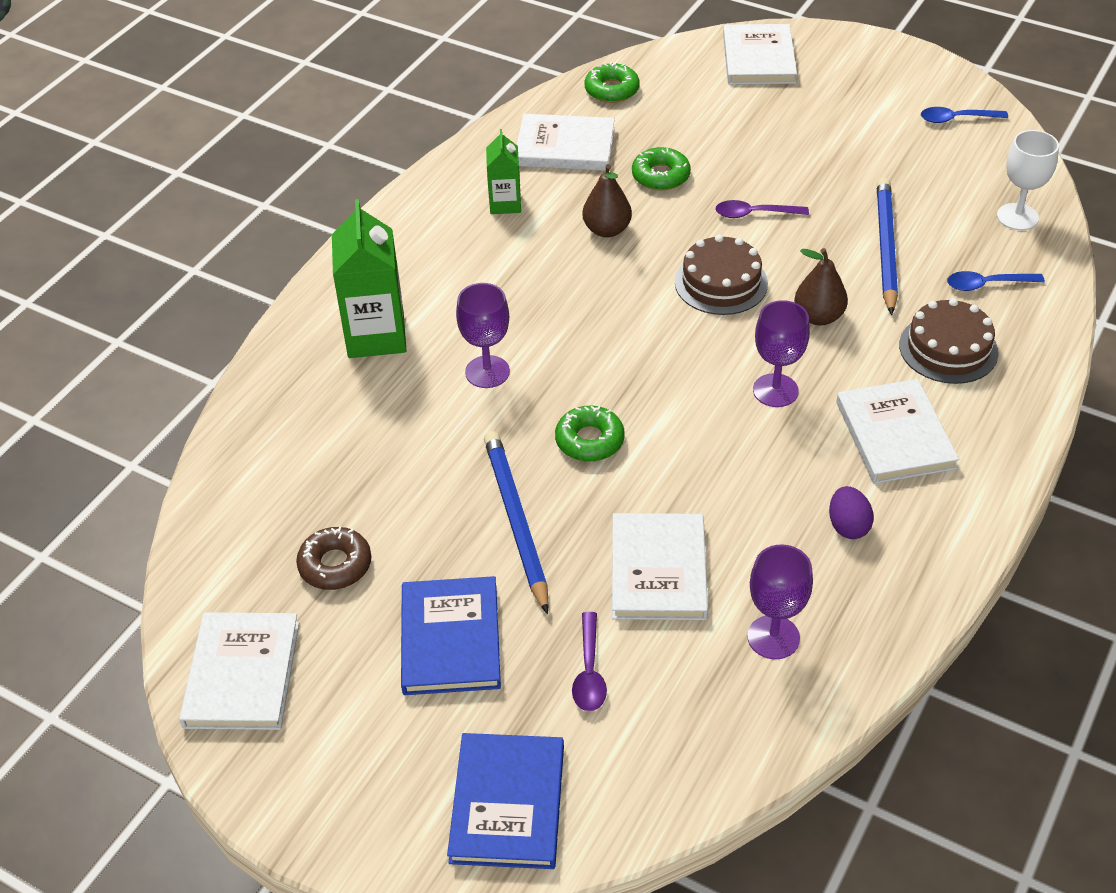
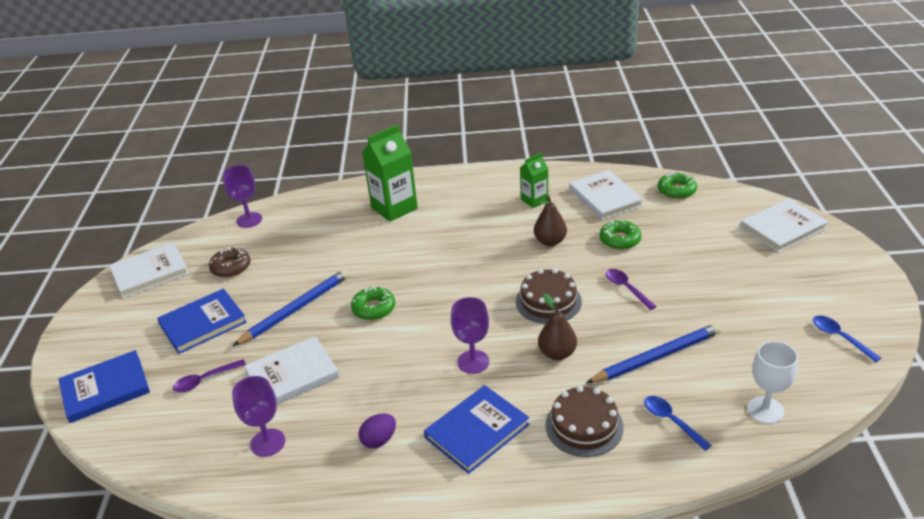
camera: 60 degrees right, 10 degrees down
(487, 372) = (397, 252): purple goblet -> purple goblet (249, 220)
(895, 435) = (477, 431): white book -> blue book

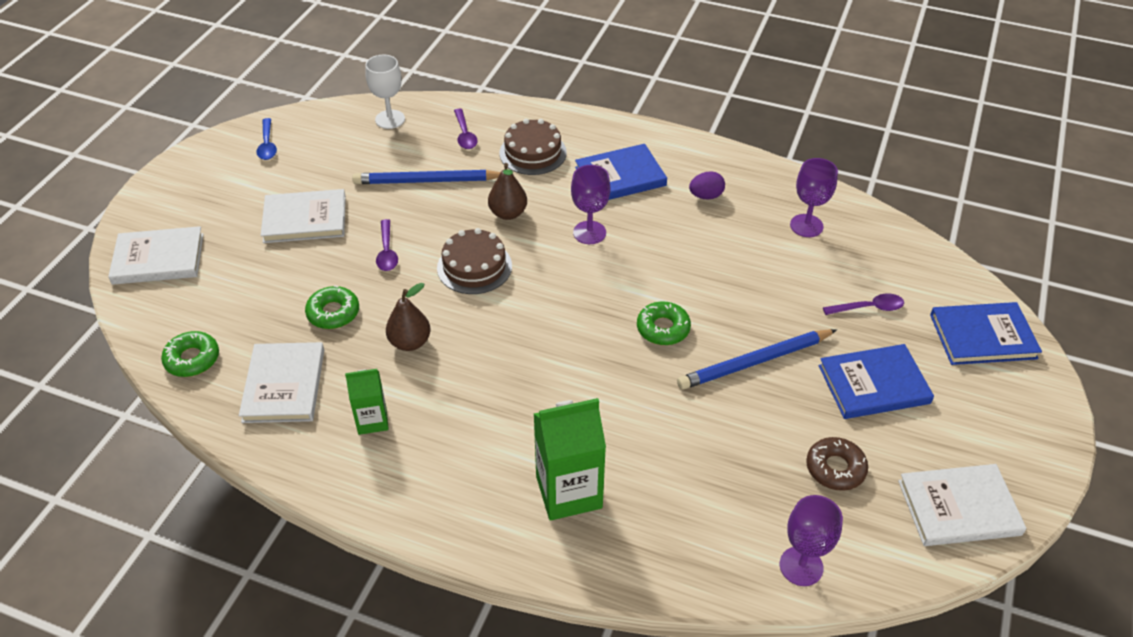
camera: 160 degrees left, 10 degrees up
(292, 375) = (773, 281): white book -> white book (305, 219)
(671, 421) = (465, 134): blue spoon -> purple spoon

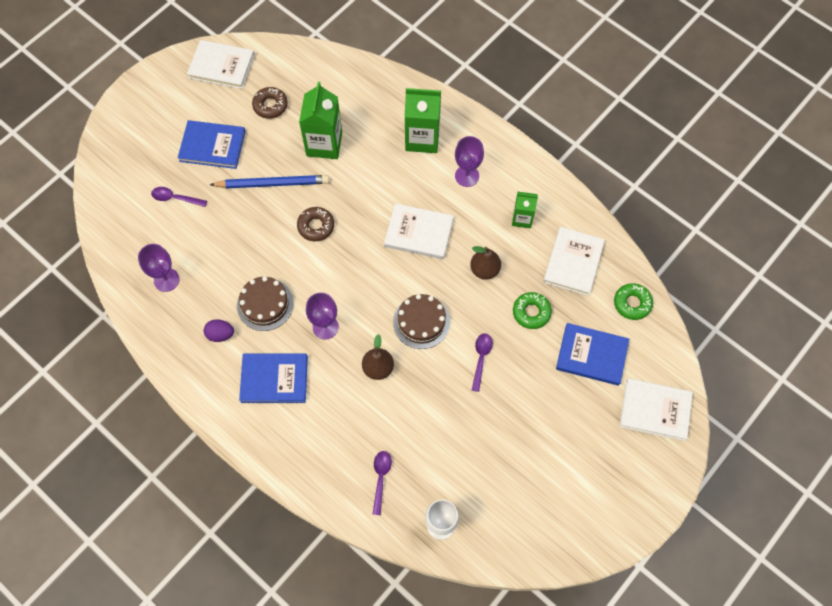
camera: 160 degrees left, 20 degrees up
(267, 145) = (556, 527): blue spoon -> none
(305, 219) = (537, 416): white book -> white book (419, 232)
(427, 181) = (430, 428): blue pencil -> none
(533, 153) = (332, 433): brown cake -> brown cake (265, 304)
(663, 328) = (316, 226): green donut -> brown donut
(716, 436) = (324, 144): none -> green carton
(801, 566) = (321, 64): purple goblet -> purple goblet (467, 176)
(983, 336) = (122, 155): blue book -> blue book (591, 355)

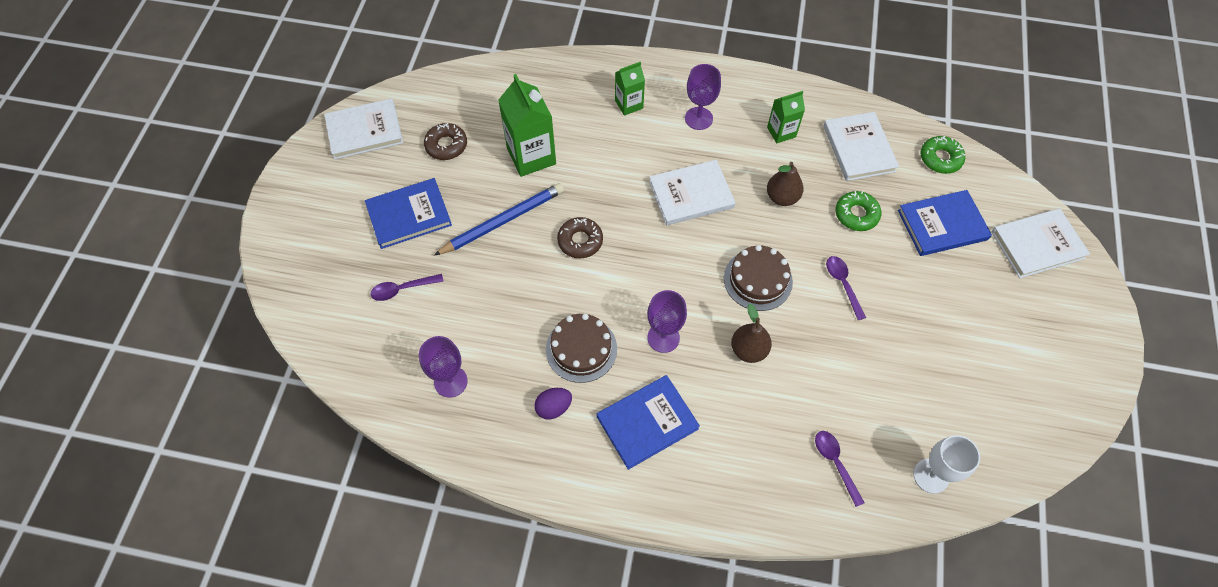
camera: 30 degrees left, 5 degrees down
(422, 138) = (629, 104): green carton -> green carton, size x0.58

